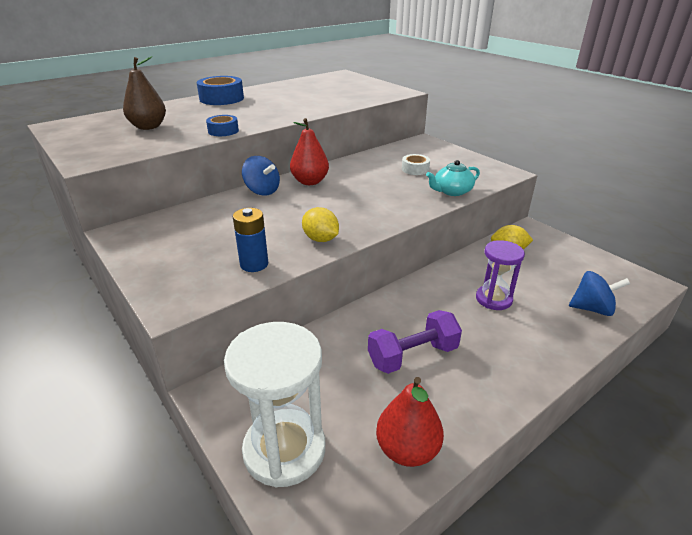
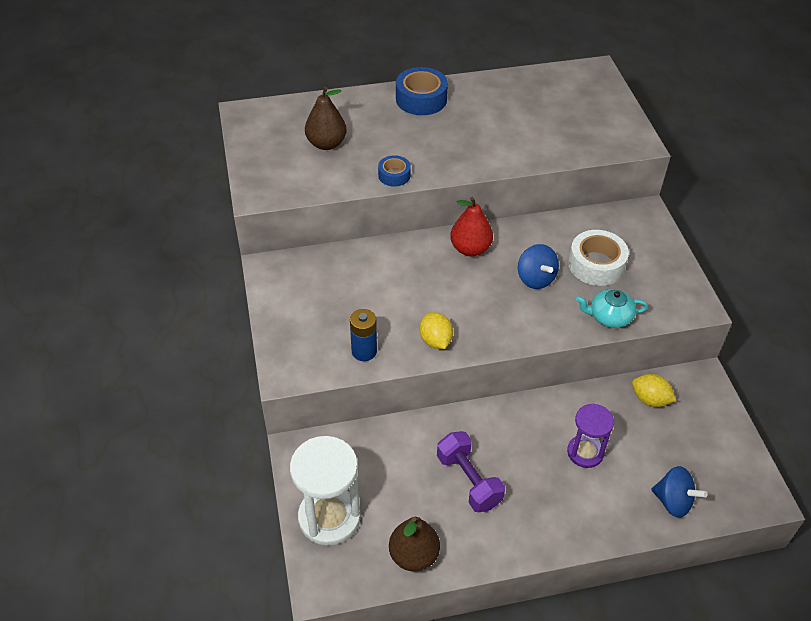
camera: 25 degrees right, 15 degrees up
(262, 191) = (416, 248): blue spinning top -> blue spinning top (535, 278)
(407, 450) = (414, 555): red pear -> brown pear
(412, 355) = (469, 480): purple dumbbell -> purple dumbbell turned 60 degrees clockwise
(415, 169) = (596, 265): white tape -> white tape, size x1.73

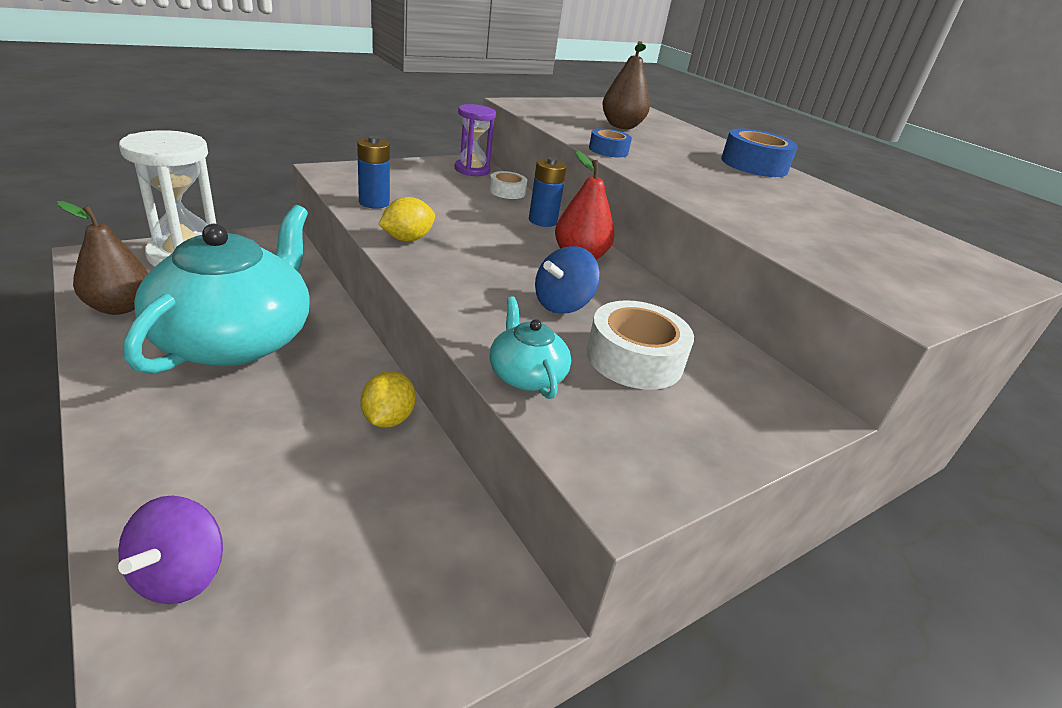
camera: 65 degrees right, 15 degrees down
(345, 258) = (507, 191): none -> white tape
(407, 252) = (542, 221): none -> blue battery
(469, 480) = (236, 339): purple dumbbell -> turquoise teapot
(585, 452) = (294, 444): purple hourglass -> purple hourglass (472, 170)
(650, 399) = (430, 522): yellow lemon -> yellow lemon (388, 419)
(673, 501) = (180, 575): blue spinning top -> purple spinning top

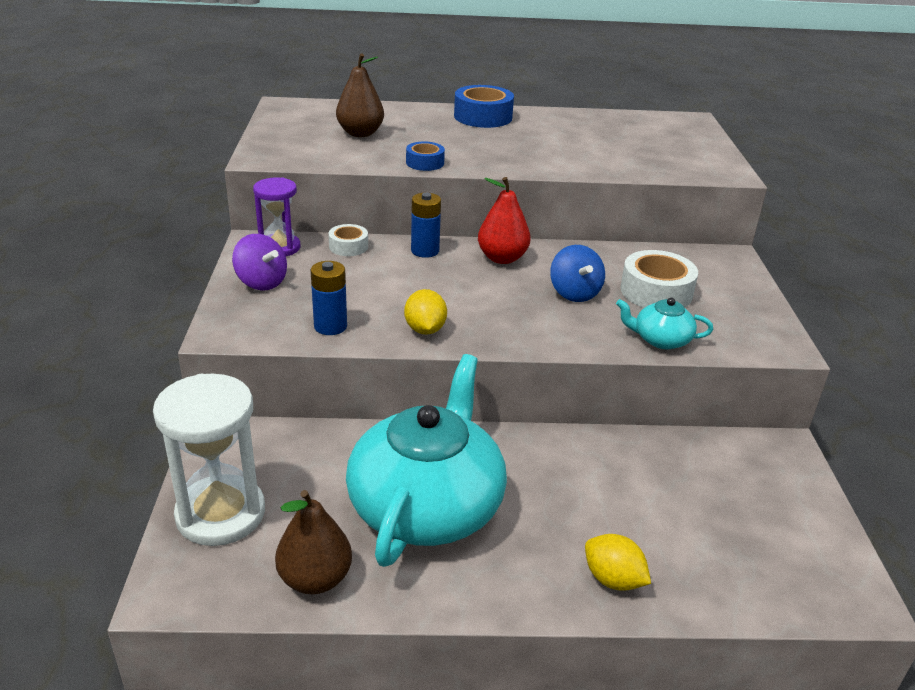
camera: 55 degrees left, 0 degrees up
(180, 575) = (717, 580): purple spinning top -> purple spinning top (261, 282)
(236, 339) = (427, 505): turquoise teapot -> turquoise teapot turned 60 degrees clockwise
(388, 419) = (589, 446): yellow lemon -> yellow lemon (613, 579)

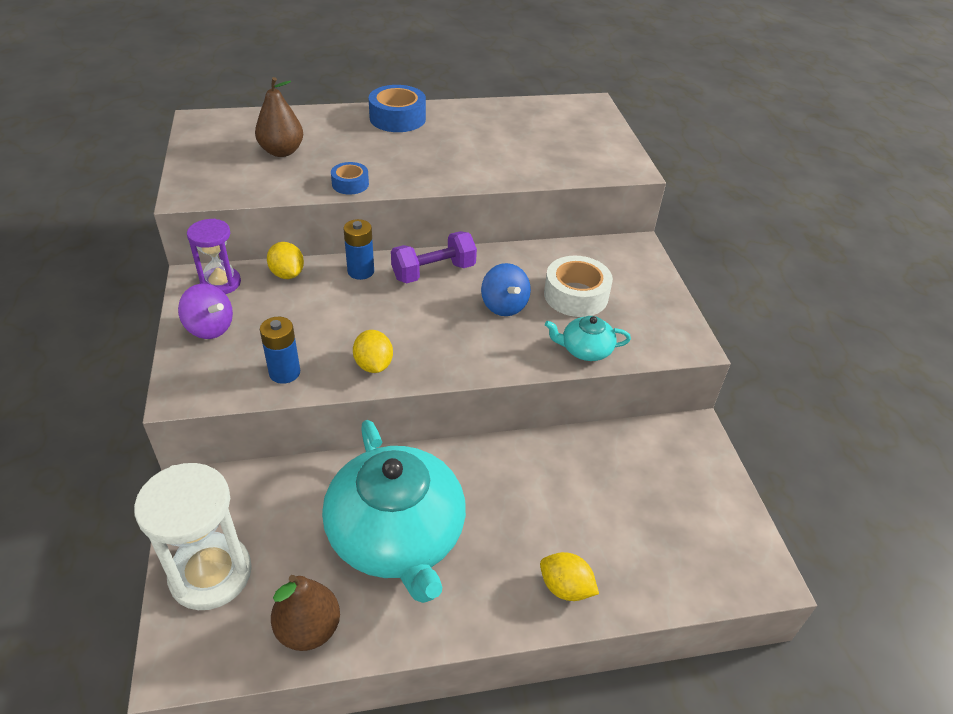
camera: 10 degrees left, 10 degrees up
(348, 246) = (287, 274): white tape -> yellow lemon
(427, 505) = (397, 536): turquoise teapot -> turquoise teapot turned 150 degrees clockwise
(502, 258) = (433, 272): red pear -> purple dumbbell

